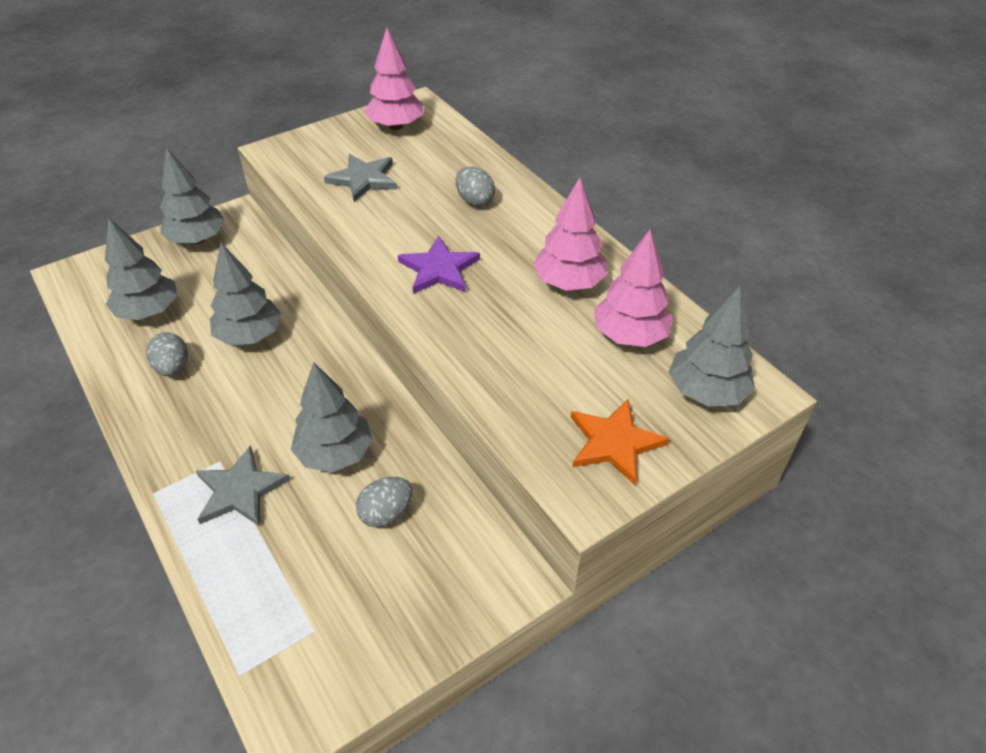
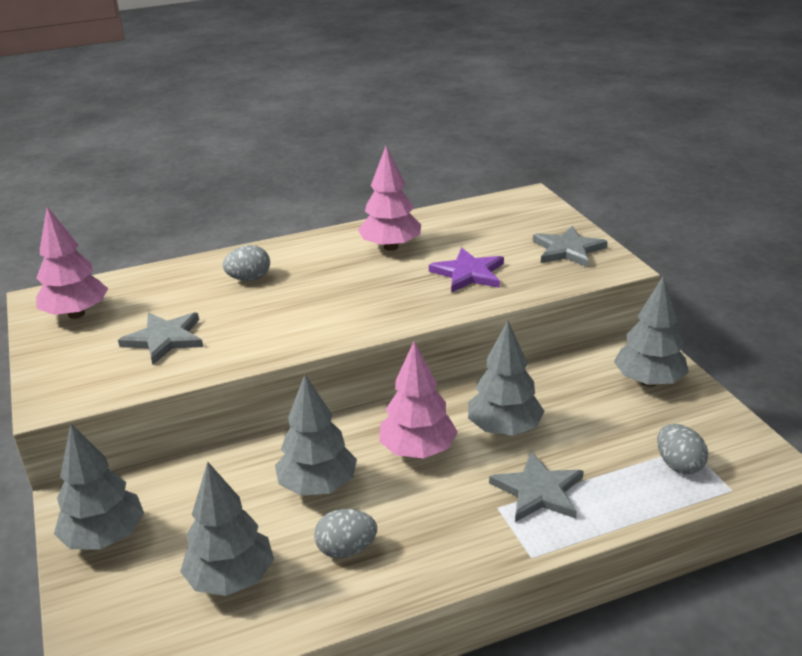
camera: 75 degrees left, 15 degrees down
(386, 513) = (576, 403): grey egg -> grey egg (678, 465)
(439, 269) = (342, 304): purple star -> purple star (468, 273)
(614, 443) = (568, 250): orange star -> grey star
(629, 335) = (462, 231): pink tree -> pink tree (418, 451)
(706, 392) = (526, 213): grey tree -> grey tree (649, 381)

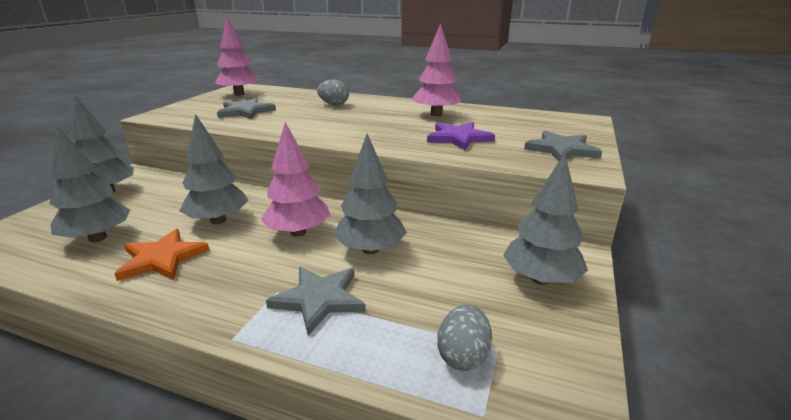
camera: 40 degrees right, 5 degrees down
(346, 549) = (162, 258): grey egg -> orange star

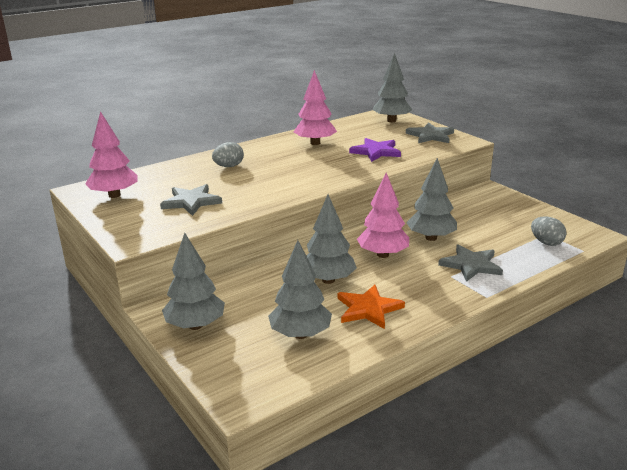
camera: 55 degrees left, 0 degrees up
(541, 279) = (504, 205): grey tree -> grey tree (391, 120)

